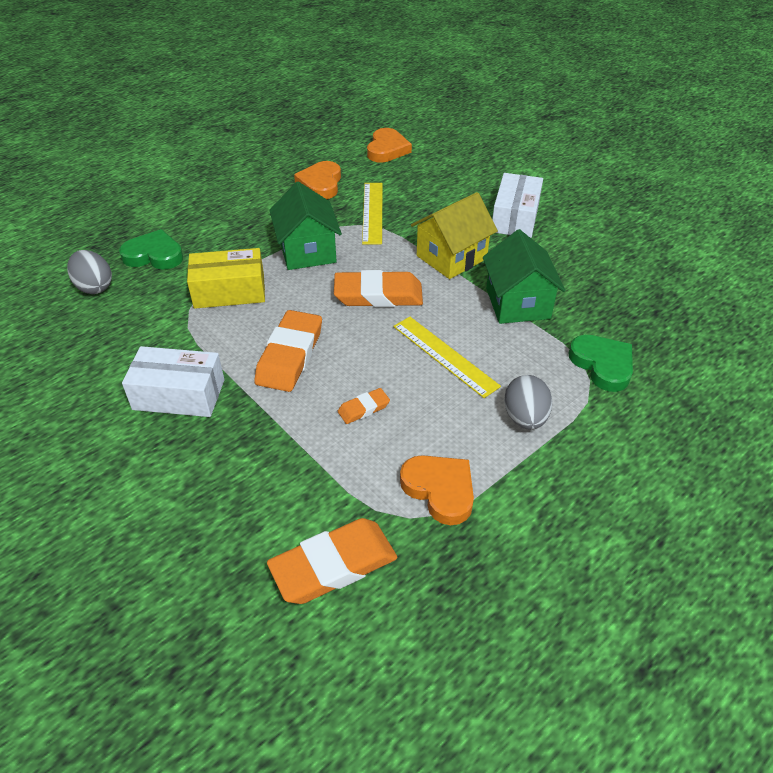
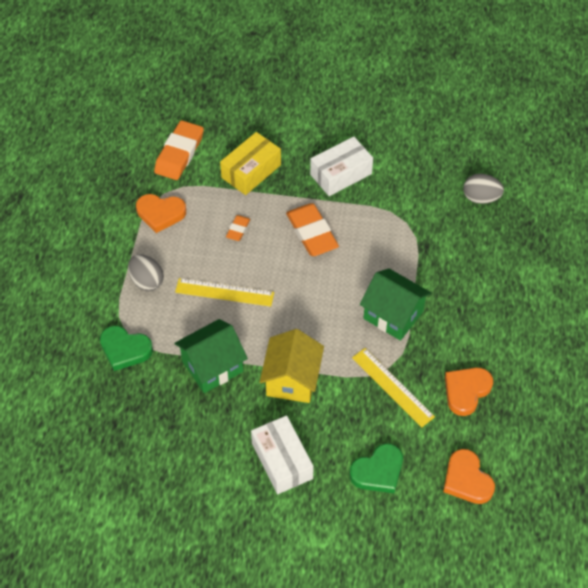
camera: 140 degrees right, 10 degrees up
(154, 255) = (483, 242): green heart -> green heart (378, 471)
(229, 291) = (400, 250): yellow box -> yellow box (251, 171)
(321, 184) = (466, 391): orange heart -> orange heart turned 105 degrees counterclockwise
(378, 295) = (307, 310): orange eraser -> none
(517, 303) = (212, 366): green house -> green house turned 75 degrees counterclockwise

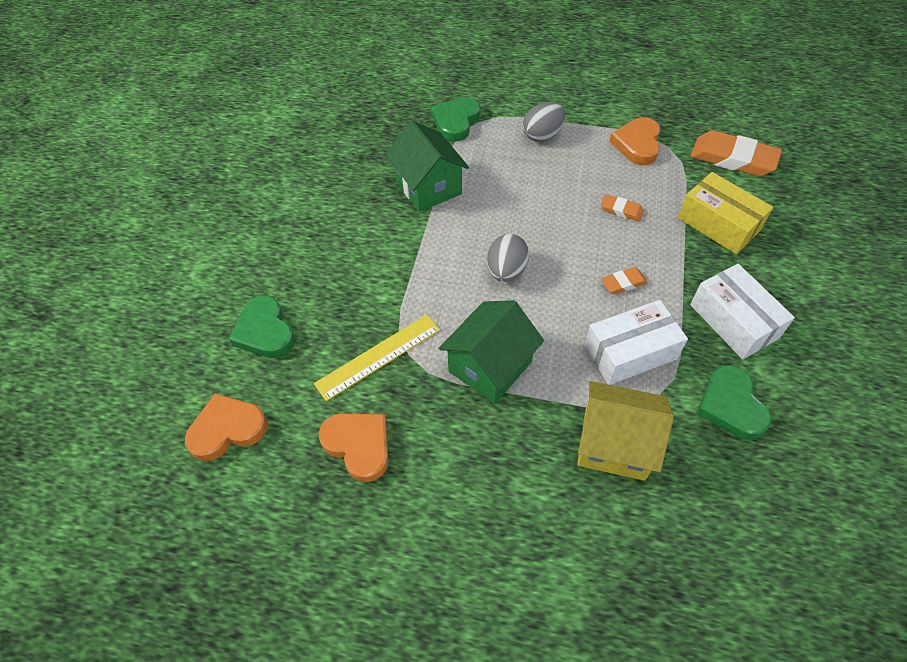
camera: 95 degrees right, 0 degrees up
(224, 292) = (527, 197): yellow ruler -> none
(282, 461) = (300, 242): white box -> white box (630, 352)
(292, 379) = (403, 254): yellow house -> yellow house (614, 444)
(311, 233) = (623, 283): orange eraser -> orange eraser, size x0.49
(407, 184) = (731, 405): none -> green heart
(480, 198) = (721, 515): grey egg -> grey egg (506, 271)

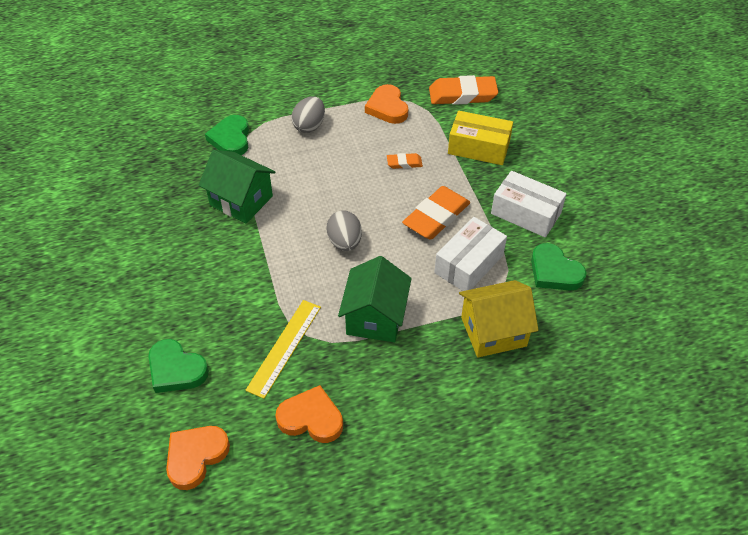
camera: 30 degrees left, 5 degrees down
(623, 283) = (436, 216): orange eraser -> orange eraser, size x2.03

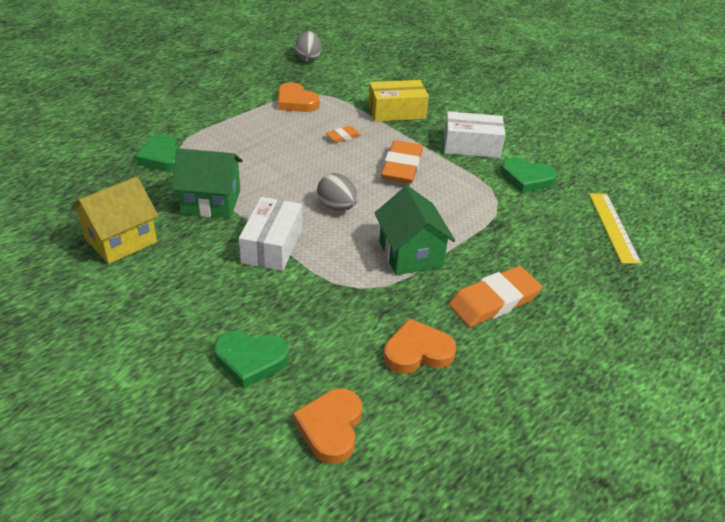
camera: 30 degrees left, 10 degrees down
(284, 347) = (346, 304): yellow ruler -> yellow ruler (613, 227)
(309, 126) = (234, 130): grey egg -> grey egg (308, 58)
(462, 95) = (353, 80): orange eraser -> orange eraser (494, 301)
(469, 264) = (456, 192): white box -> white box (272, 245)
(493, 331) = (516, 233): yellow house -> yellow house (120, 240)

